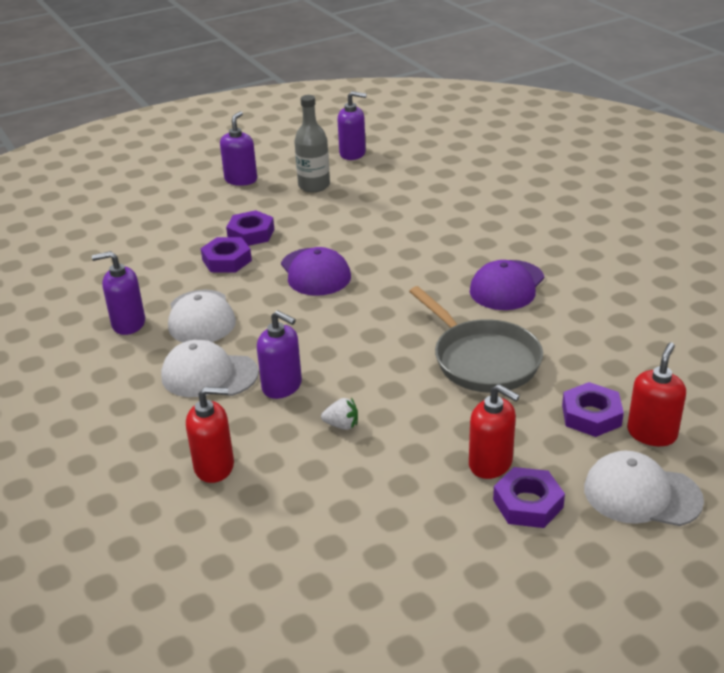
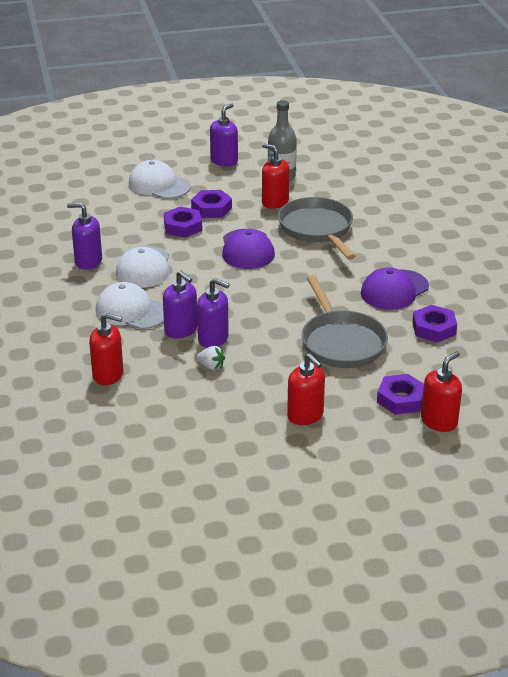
camera: 15 degrees right, 0 degrees up
(320, 213) = (275, 202): none -> red soap dispenser
(352, 154) = (328, 154): purple soap dispenser -> purple soap dispenser (213, 339)
(383, 234) = (317, 229): none -> grey pan
(527, 503) = (316, 447): purple nut -> purple nut (434, 328)
(641, 494) = (403, 459): white cap -> white cap (159, 185)

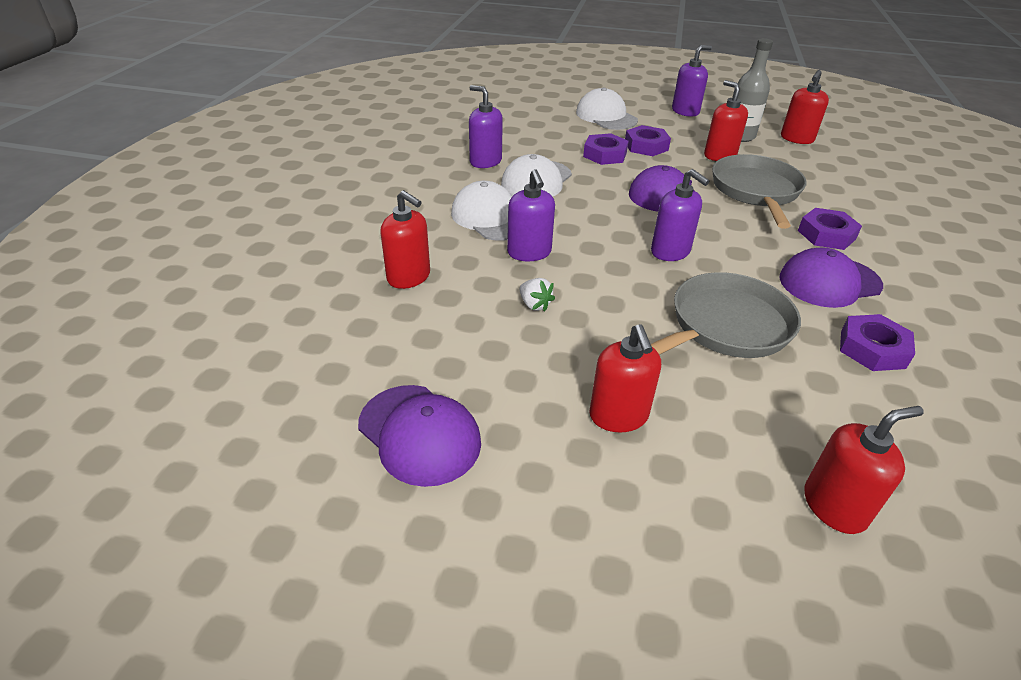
camera: 25 degrees right, 5 degrees up
(196, 463) = (419, 434): none -> purple cap
(213, 339) = (560, 273): purple soap dispenser -> purple soap dispenser (670, 252)
(327, 167) = (796, 139): none -> red soap dispenser
(341, 342) = (725, 327): grey pan -> grey pan turned 135 degrees counterclockwise
(401, 399) = (780, 442): purple nut -> purple nut (826, 235)

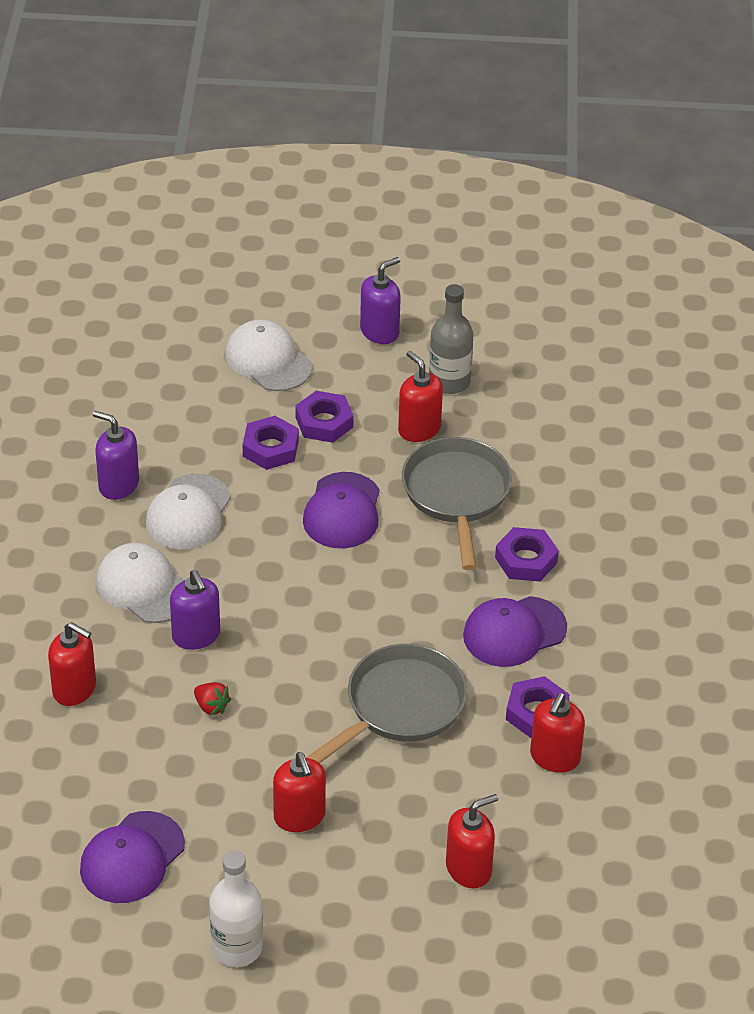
camera: 10 degrees left, 5 degrees up
(419, 434) = (132, 858): purple cap -> purple cap turned 90 degrees clockwise
(527, 569) = (237, 947): none -> white bottle
(534, 305) = (211, 706): white strawberry -> red strawberry
(670, 252) = (350, 612): purple soap dispenser -> none
(796, 139) = (525, 376): red soap dispenser -> red soap dispenser (554, 757)

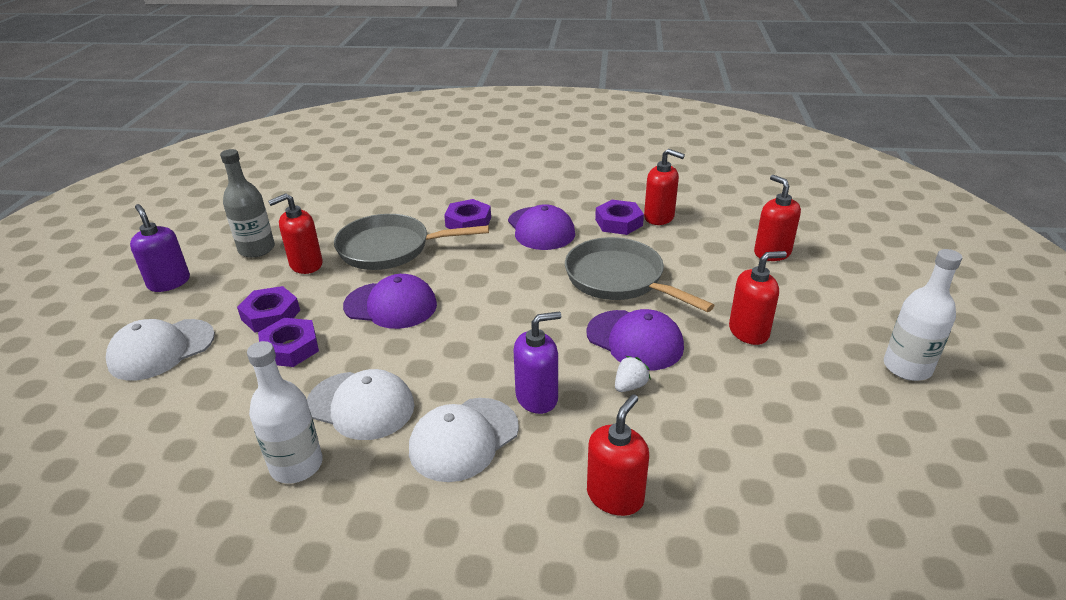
camera: 85 degrees left, 10 degrees down
(118, 485) = (296, 465): purple soap dispenser -> white bottle
(132, 858) = (837, 440): purple cap -> purple cap (635, 340)
(211, 706) = (630, 386): red strawberry -> white strawberry

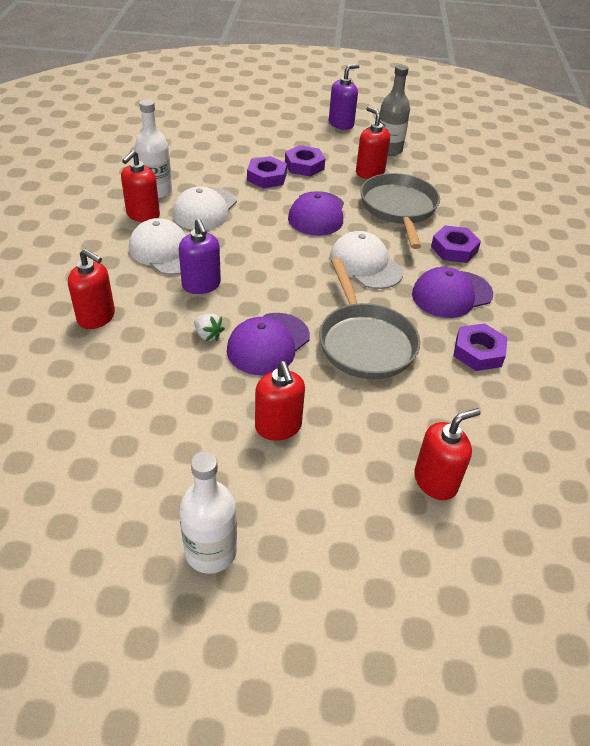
camera: 85 degrees right, 10 degrees up
(161, 349) = (267, 133): white cap -> white cap (365, 264)
(619, 279) = (364, 342): grey pan -> grey pan turned 120 degrees clockwise
(659, 217) = (499, 387): red soap dispenser -> red soap dispenser (143, 215)

